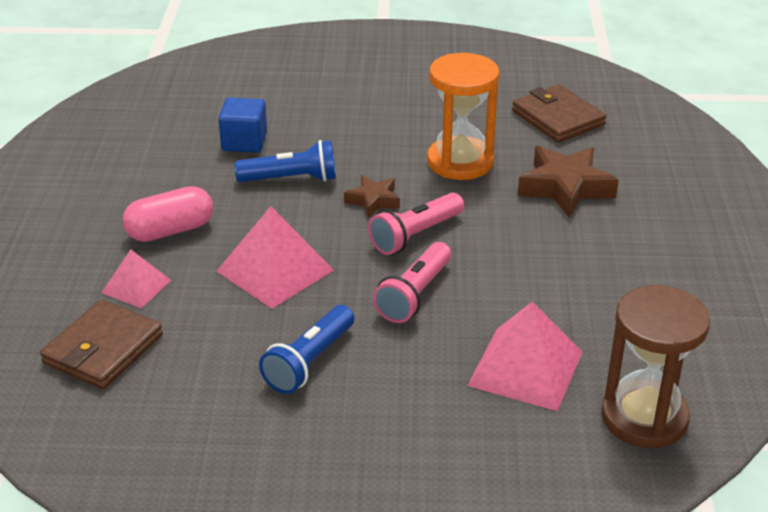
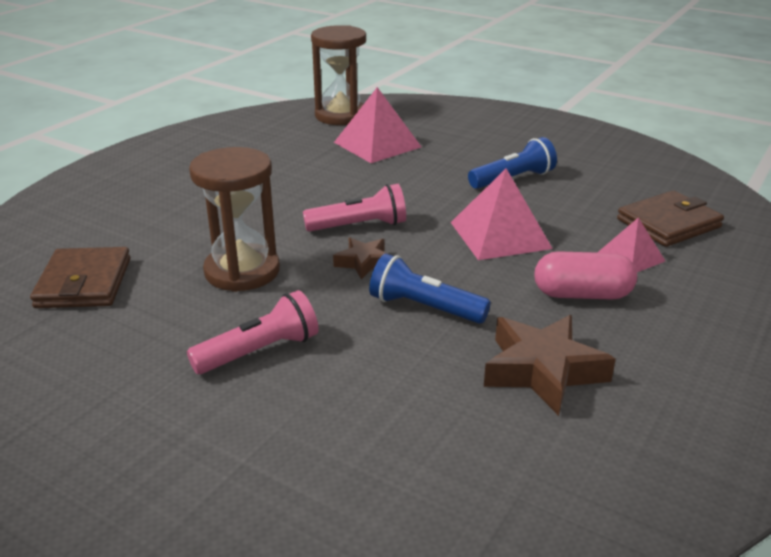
camera: 150 degrees left, 5 degrees down
(244, 142) = (444, 372): blue cube -> none
(414, 295) = (404, 192): pink flashlight -> pink flashlight (260, 351)
(460, 162) = (242, 271): orange hourglass -> brown hourglass
(565, 187) = (190, 223): brown star -> brown star (543, 371)

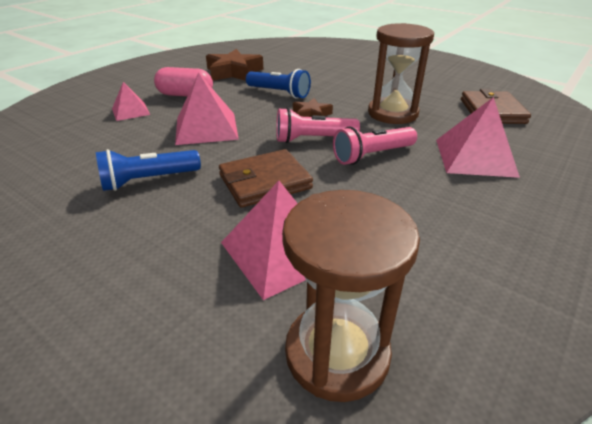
camera: 175 degrees left, 5 degrees up
(178, 213) = (475, 157): none -> pink pyramid
(260, 351) = (365, 81): pink flashlight -> pink flashlight (372, 155)
(668, 223) = (68, 131): brown wallet -> brown wallet (265, 182)

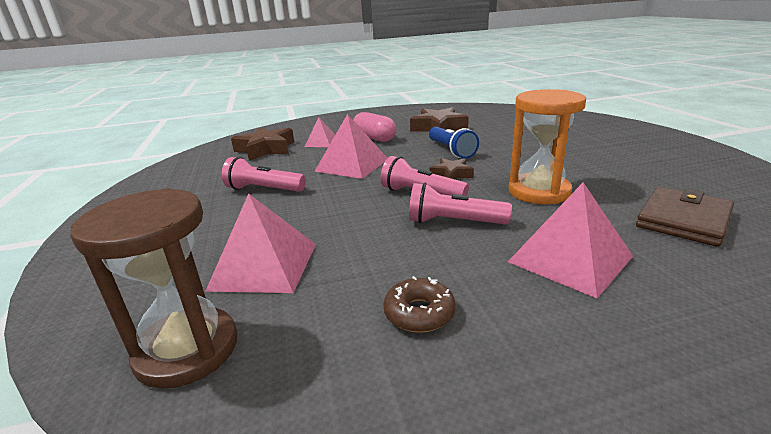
camera: 40 degrees right, 10 degrees down
(68, 135) = (265, 149): none -> brown star
(148, 180) = (264, 189): blue flashlight -> pink flashlight
(265, 182) = (332, 214): brown wallet -> none
(392, 113) = (539, 192): brown hourglass -> orange hourglass
(450, 232) = (419, 313): none -> brown donut

